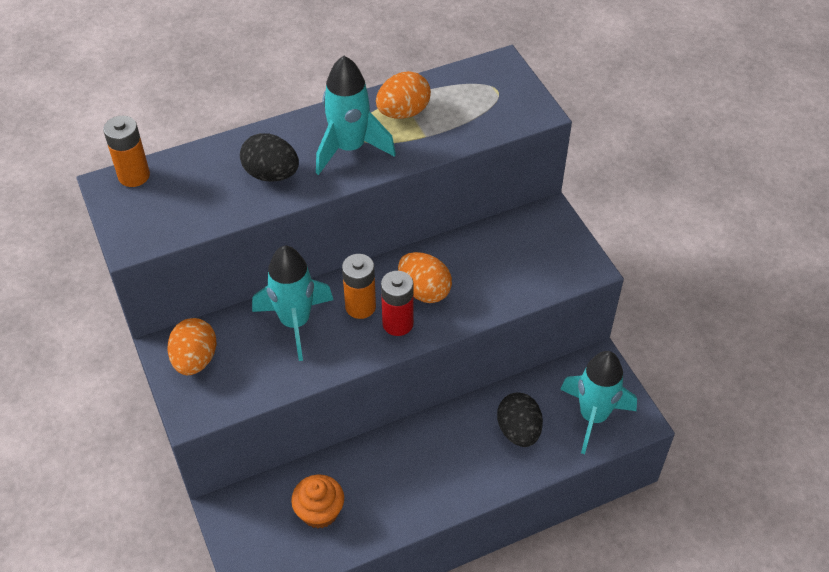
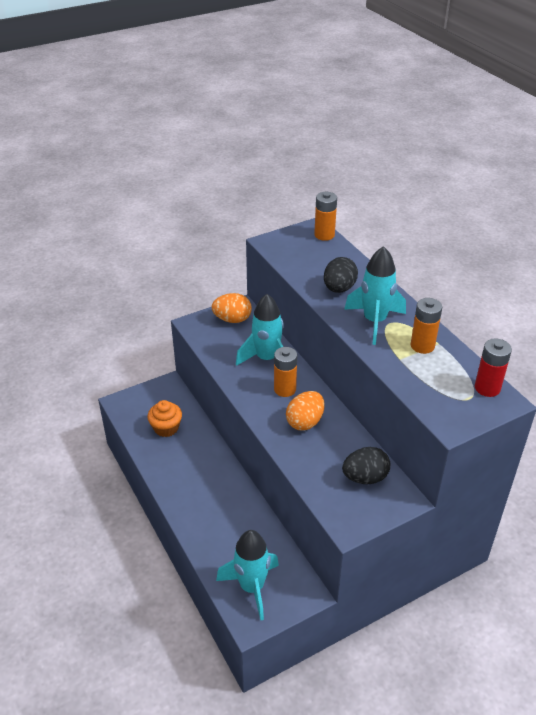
camera: 85 degrees right, 10 degrees down
(398, 323) = (272, 410): red battery -> red battery (487, 388)
(403, 112) = (422, 346): orange egg -> orange battery
(518, 431) = (234, 535): black egg -> black egg (365, 477)

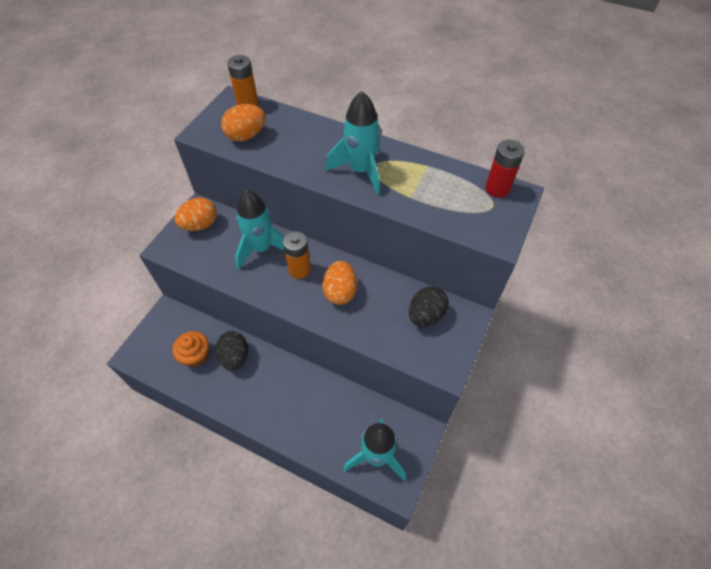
camera: 35 degrees left, 15 degrees up
(302, 258) = (246, 136): none -> orange egg
(339, 288) = (304, 152): black egg -> black egg (235, 357)
(422, 346) = (417, 175): orange battery -> none

